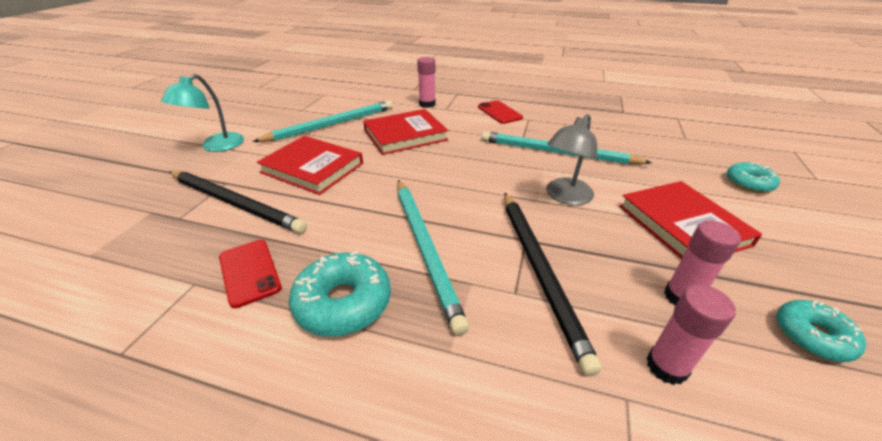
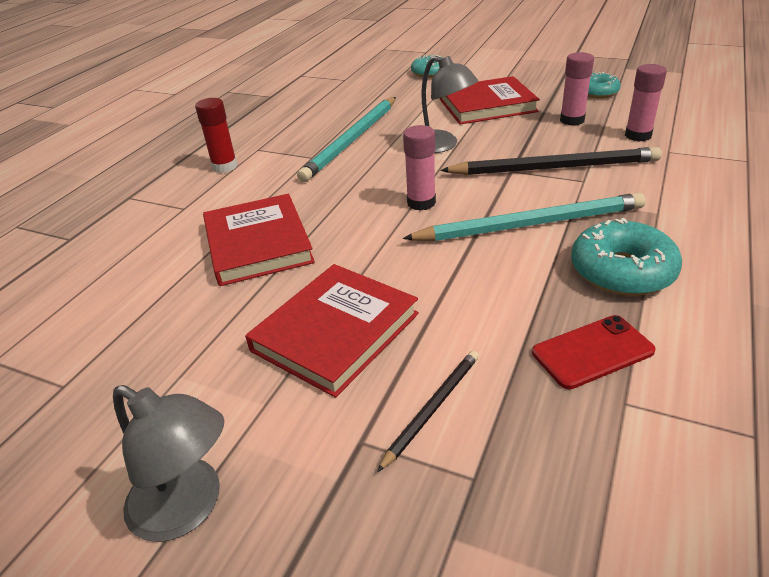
camera: 80 degrees left, 0 degrees up
(216, 146) = (188, 508): turquoise lamp -> grey lamp
(235, 203) = (432, 408): black pencil -> black pencil, size x0.51
(332, 124) = (171, 329): turquoise pencil -> none
(427, 104) = (152, 225): pink glue stick -> pink glue stick (421, 203)
(499, 112) = (225, 166): red phone -> red glue stick

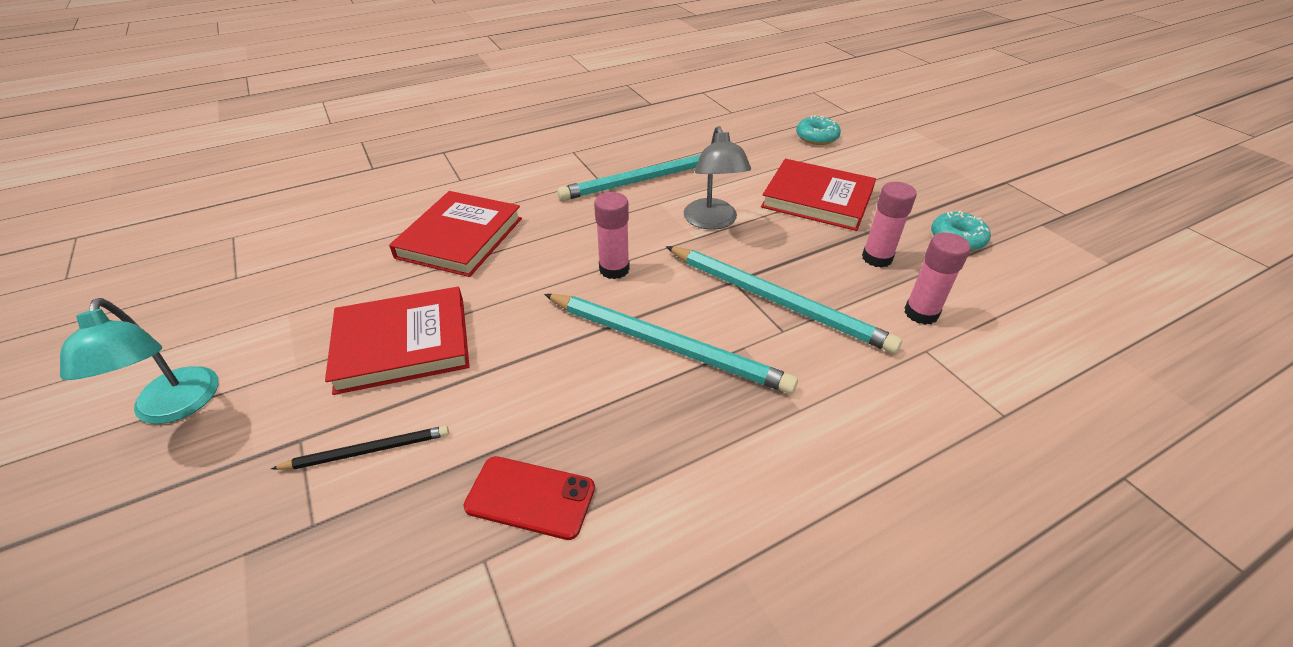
camera: 35 degrees right, 5 degrees up
(188, 508) = (175, 407): grey lamp -> turquoise lamp
(225, 166) = (531, 156): red glue stick -> none
(554, 168) = (777, 301): black pencil -> turquoise pencil
(622, 271) = (670, 444): turquoise donut -> none

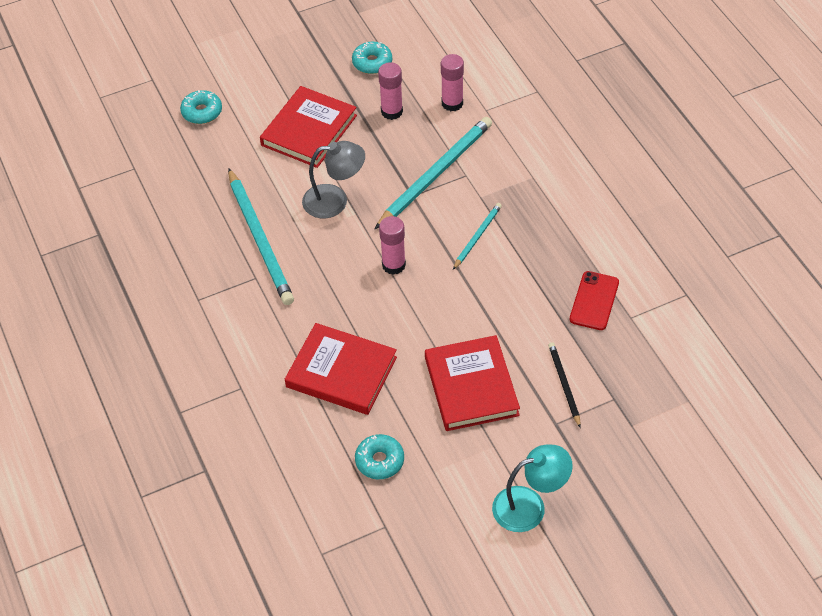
camera: 85 degrees left, 10 degrees up
(326, 270) = (379, 461): none -> turquoise donut
(666, 345) = (477, 236): turquoise pencil -> turquoise pencil, size x0.51

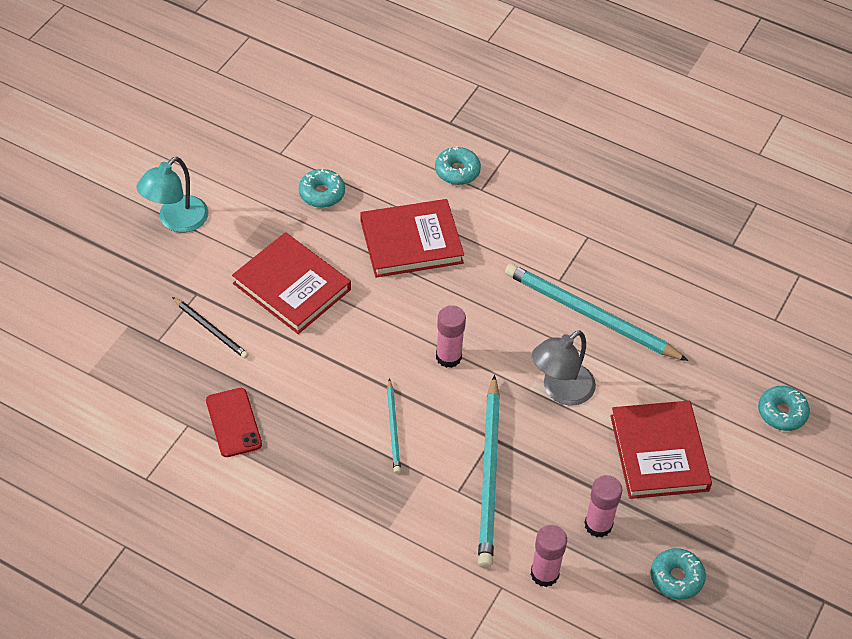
camera: 140 degrees right, 0 degrees up
(244, 416) = (457, 171): none -> turquoise donut

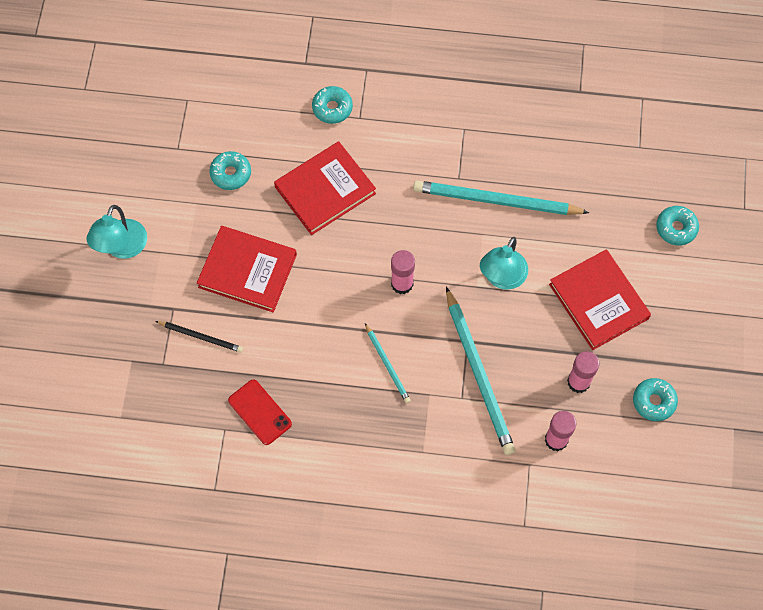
camera: 20 degrees left, 15 degrees up
(560, 390) = (501, 278): grey lamp -> turquoise lamp

